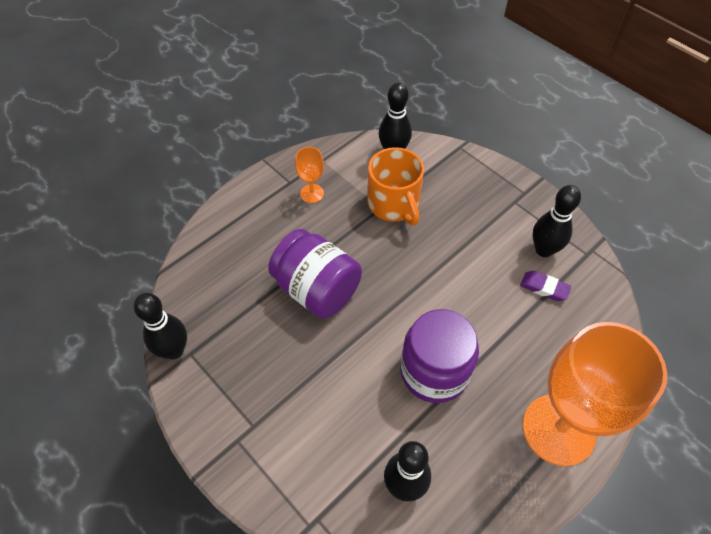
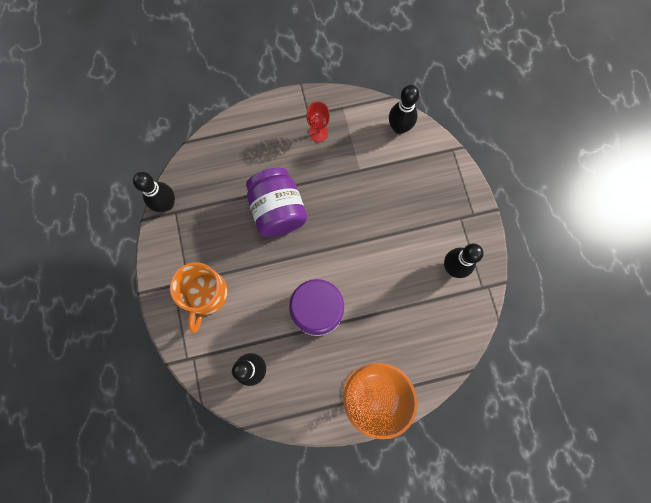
camera: 30 degrees right, 20 degrees up
(312, 193) = (318, 133): orange goblet -> red goblet
(394, 204) = (371, 173): orange mug -> orange mug (205, 295)
(544, 288) = (431, 295): purple eraser -> none

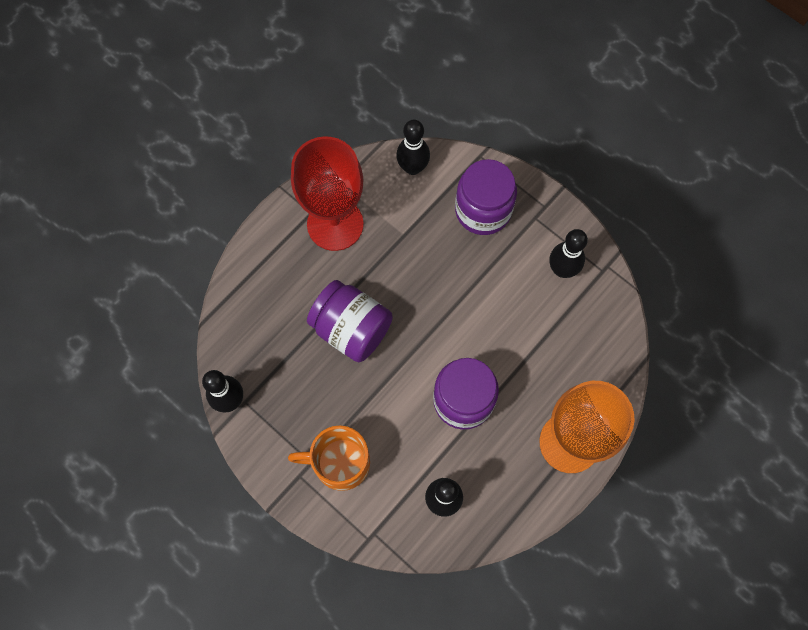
camera: 35 degrees left, 5 degrees down
(205, 295) = (339, 463): orange mug -> orange mug turned 120 degrees clockwise
(318, 133) = (335, 224): red goblet -> red goblet, size x2.37
(427, 188) = (483, 210): none -> purple jar

